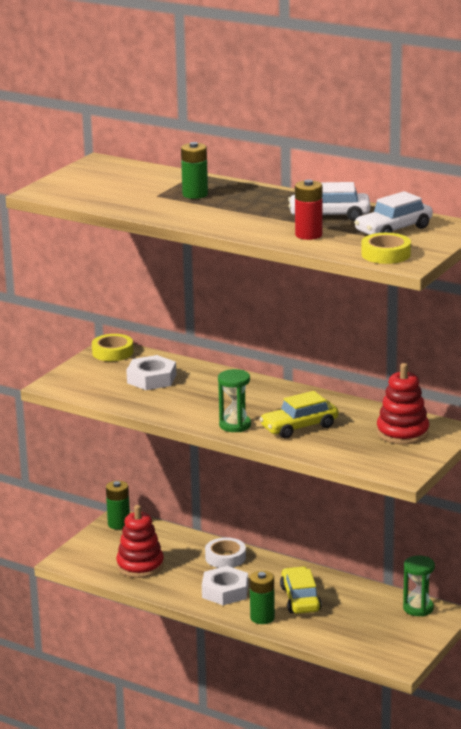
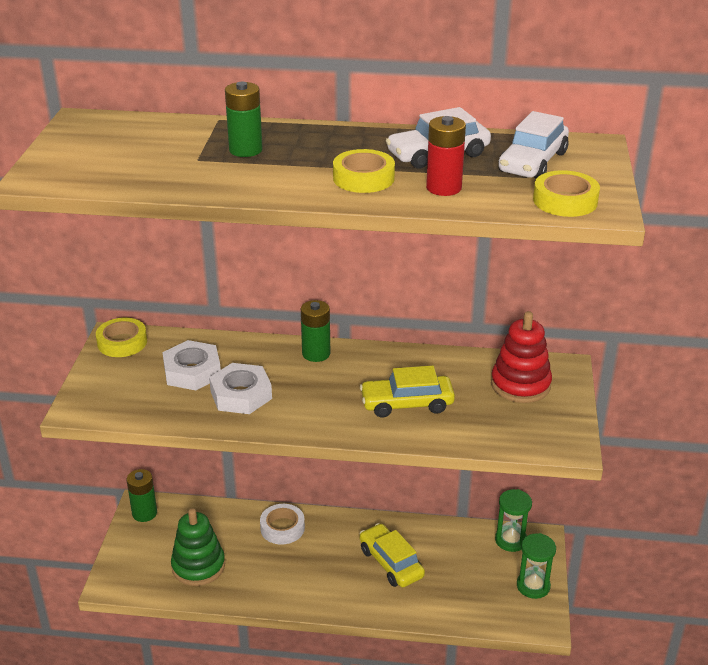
camera: 25 degrees left, 10 degrees up
(140, 566) = (198, 566): red stacking toy -> green stacking toy
(225, 591) = (308, 575): white nut -> white nut (241, 395)
(235, 425) = (334, 419): green hourglass -> green hourglass (533, 586)
(259, 222) = (363, 178): none -> yellow tape
(262, 618) = (368, 601): green battery -> green battery (316, 354)
(299, 427) = (407, 404): yellow car -> yellow car turned 45 degrees clockwise

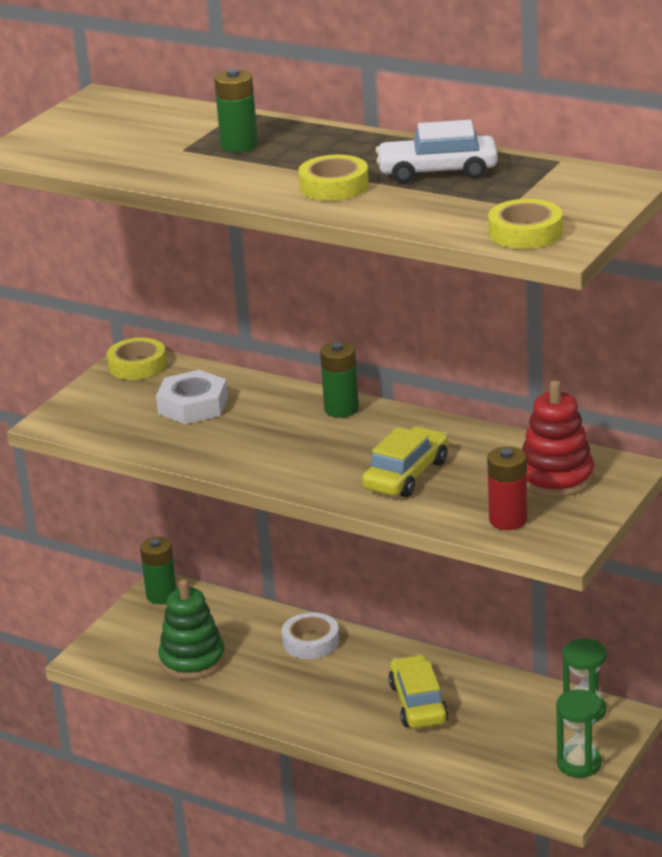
camera: 25 degrees right, 5 degrees down
(241, 395) = (229, 436): white nut -> none
(407, 404) = (406, 475): yellow car -> yellow car turned 105 degrees clockwise
(443, 188) = (408, 205): red battery -> red battery (508, 520)
(532, 162) = (533, 191): white car -> none

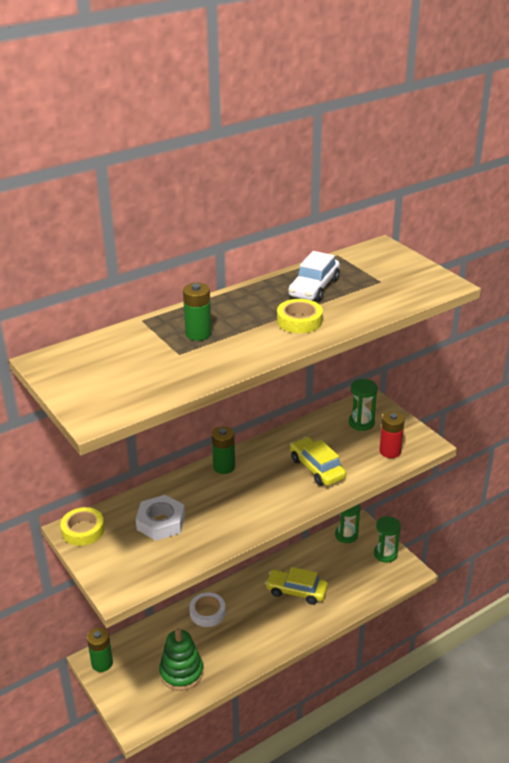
camera: 65 degrees left, 5 degrees up
(525, 233) = (421, 287): yellow tape -> none
(556, 478) = (361, 423): red stacking toy -> green hourglass

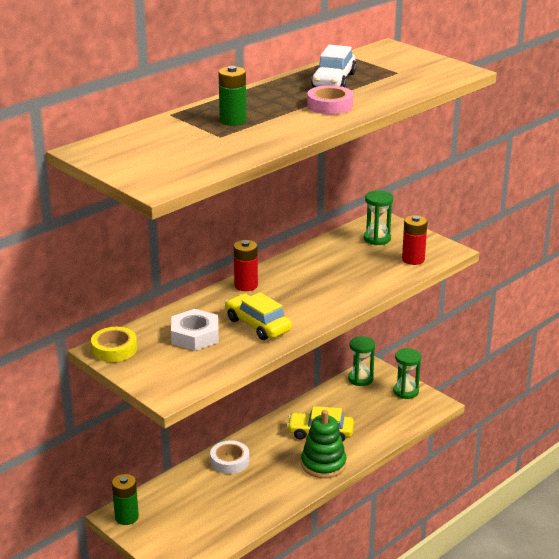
camera: 10 degrees left, 5 degrees down
(181, 672) = (216, 516): green stacking toy -> green stacking toy (323, 464)
(224, 467) = (246, 285): green battery -> red battery
(299, 321) = (330, 105): yellow tape -> pink tape
(317, 468) = (343, 279): yellow car -> yellow car (258, 325)

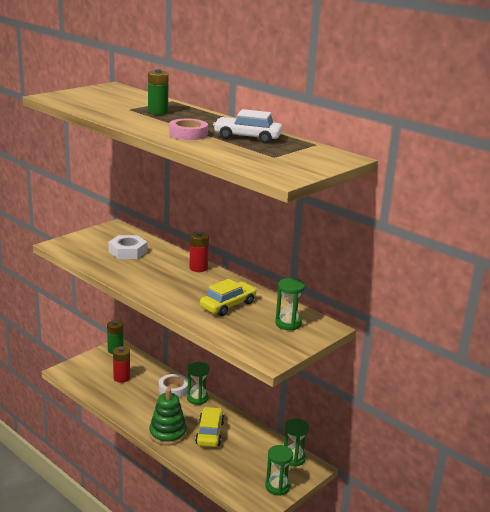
camera: 85 degrees right, 5 degrees down
(114, 349) = (115, 229): yellow tape -> none
(251, 441) = (197, 398): none -> green hourglass
(258, 325) = (139, 271): yellow car -> yellow car (228, 305)
(413, 259) = (249, 339): red battery -> red battery (121, 378)

